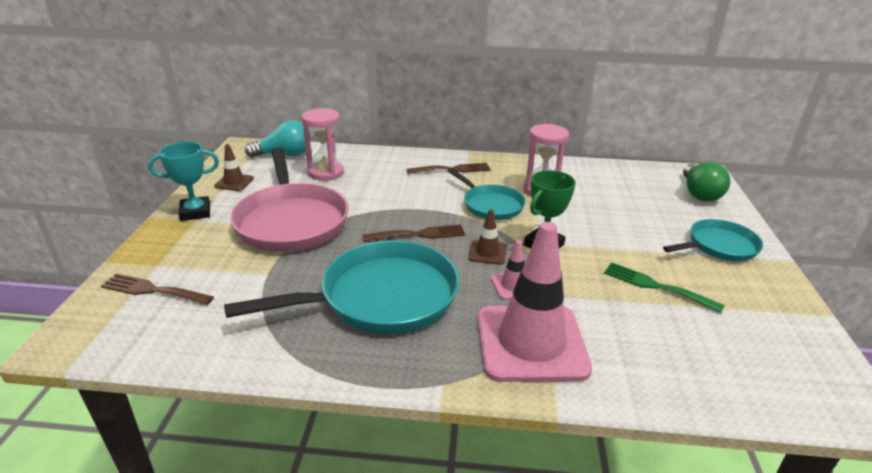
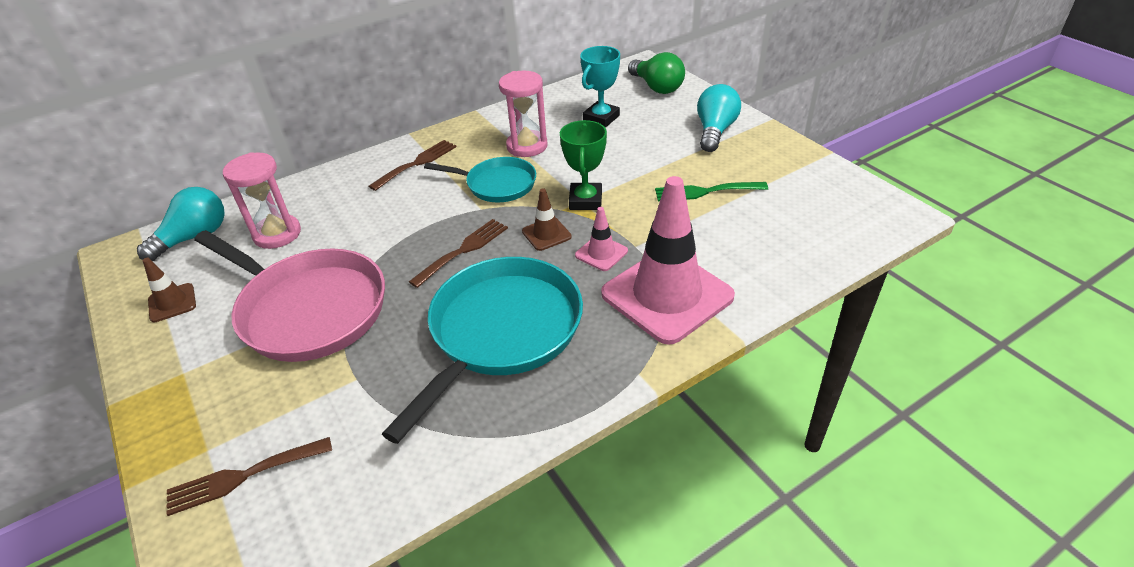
camera: 35 degrees left, 10 degrees up
(195, 212) = (170, 364): turquoise trophy -> turquoise trophy (601, 118)
(719, 246) = (715, 131): turquoise pan -> turquoise light bulb

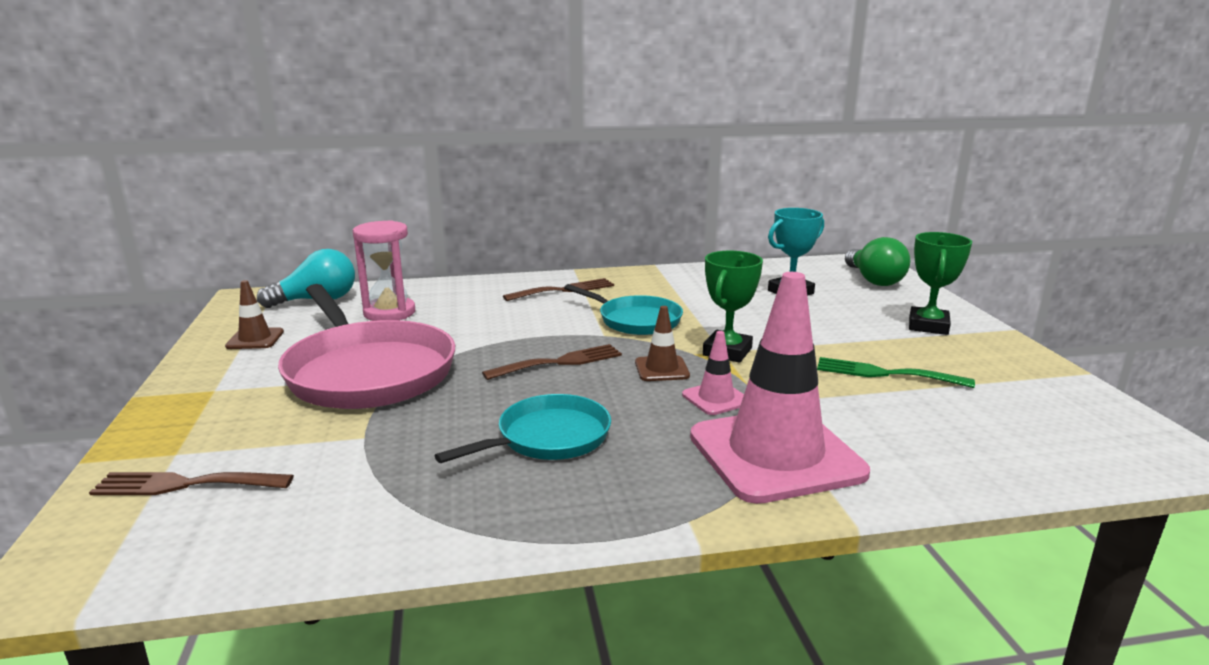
camera: 20 degrees right, 20 degrees down
(501, 332) = (548, 438): turquoise pan -> turquoise pan, size x0.57
(527, 146) = (690, 298): pink hourglass -> none
(715, 131) = (928, 326): turquoise light bulb -> green trophy

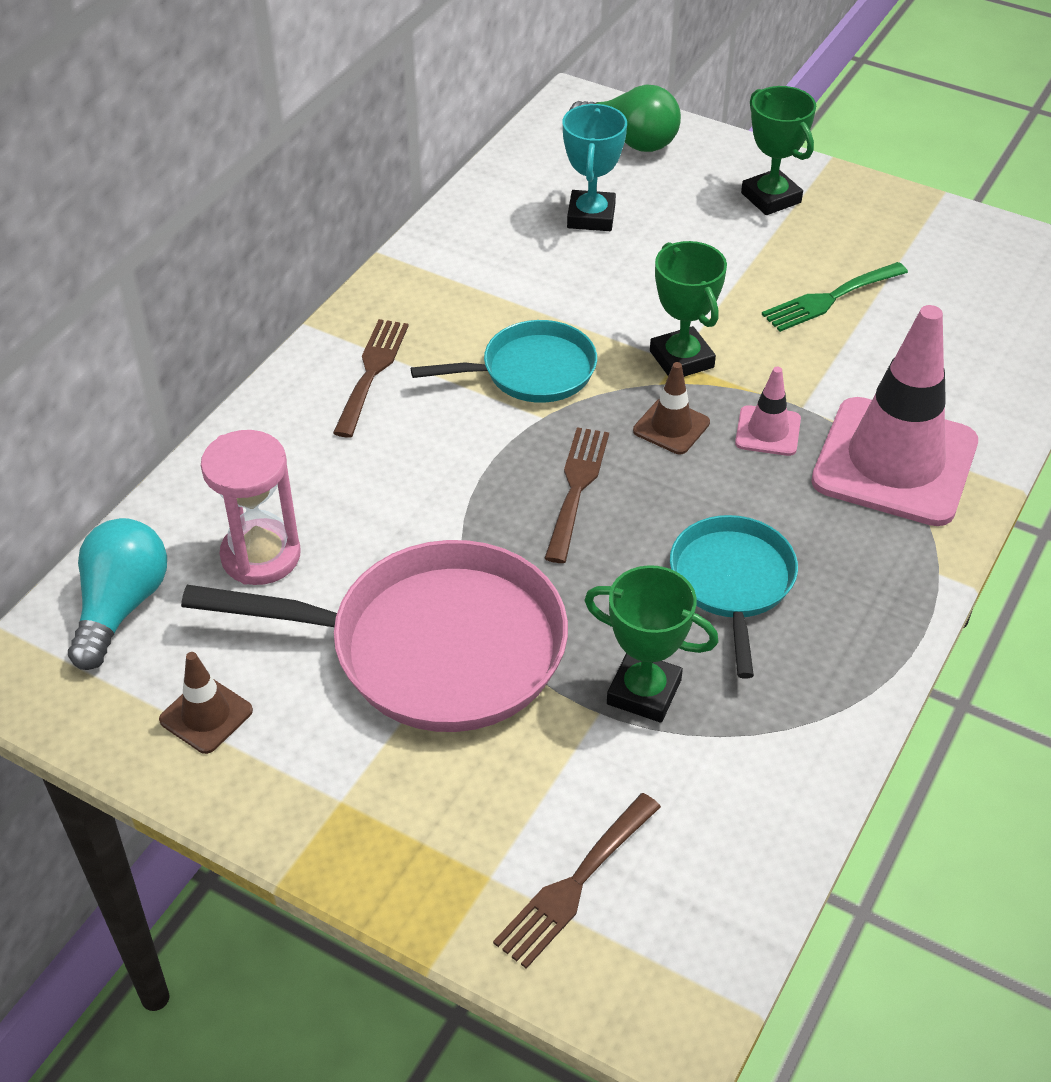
camera: 50 degrees left, 25 degrees up
(399, 444) = (644, 692): none -> green trophy

